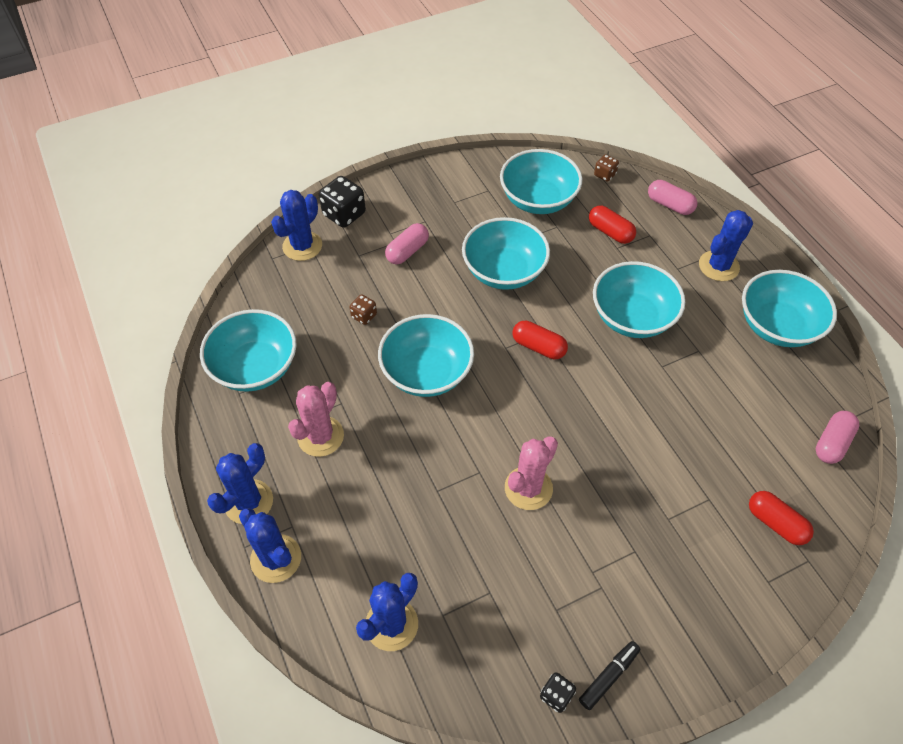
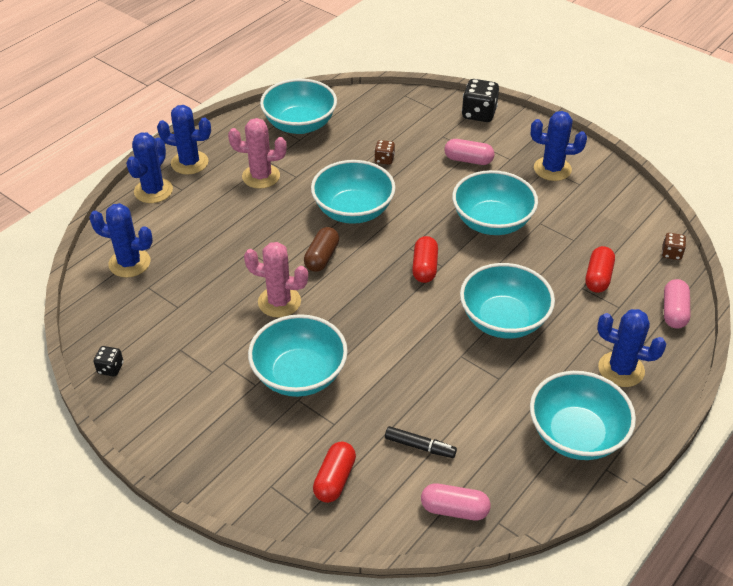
camera: 65 degrees right, 10 degrees down
(302, 246) = (428, 105): blue cactus -> blue cactus (552, 169)
(481, 426) = (322, 257): none -> brown capsule
(538, 200) = (596, 218): turquoise bowl -> turquoise bowl (299, 375)
(608, 676) = (137, 395): black marker -> black marker (420, 446)

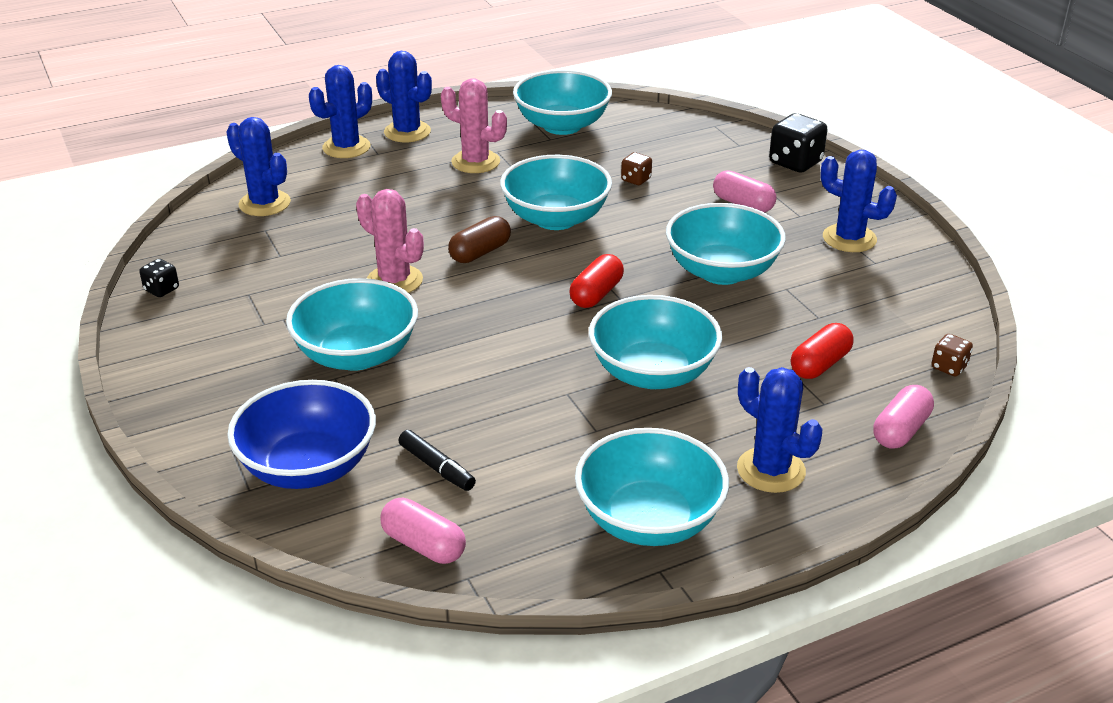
camera: 25 degrees right, 10 degrees down
(335, 479) = (308, 467): red capsule -> blue bowl

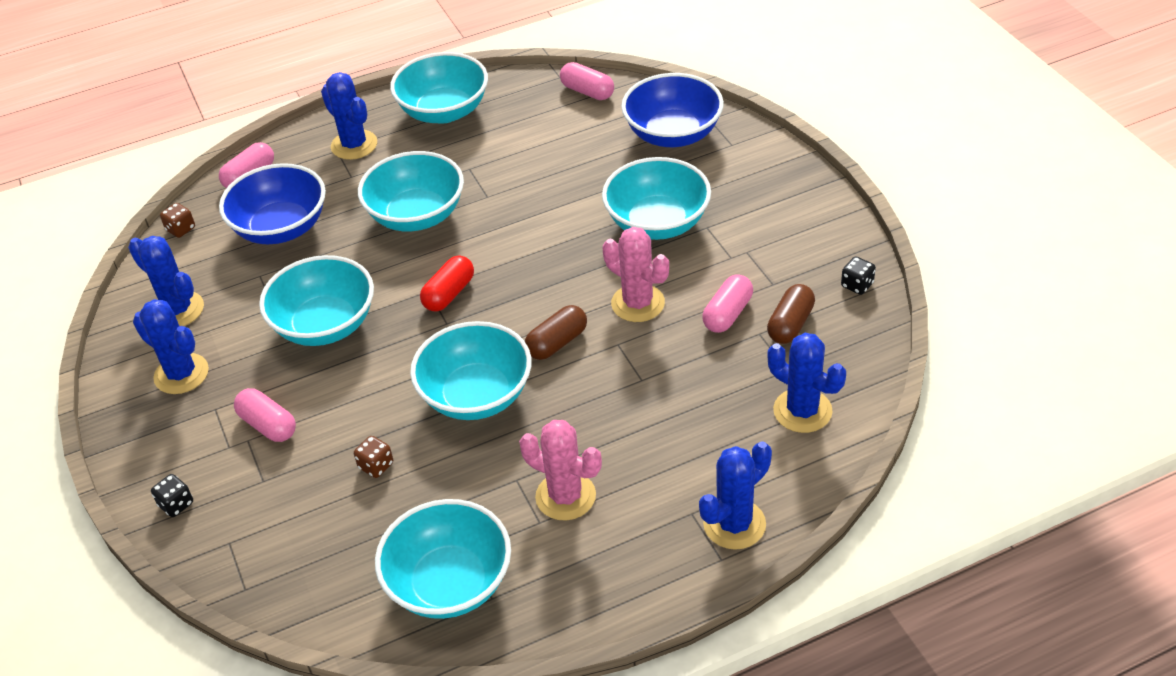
camera: 175 degrees left, 10 degrees up
(246, 260) = (790, 324): none -> brown capsule
(305, 270) = (727, 314): none -> pink capsule
(407, 132) = (660, 562): blue cactus -> blue cactus (178, 310)
(437, 467) = (583, 137): black marker -> none
(795, 163) = (176, 504): black dice -> black dice, size x0.55
(820, 364) = (281, 228): red capsule -> blue bowl

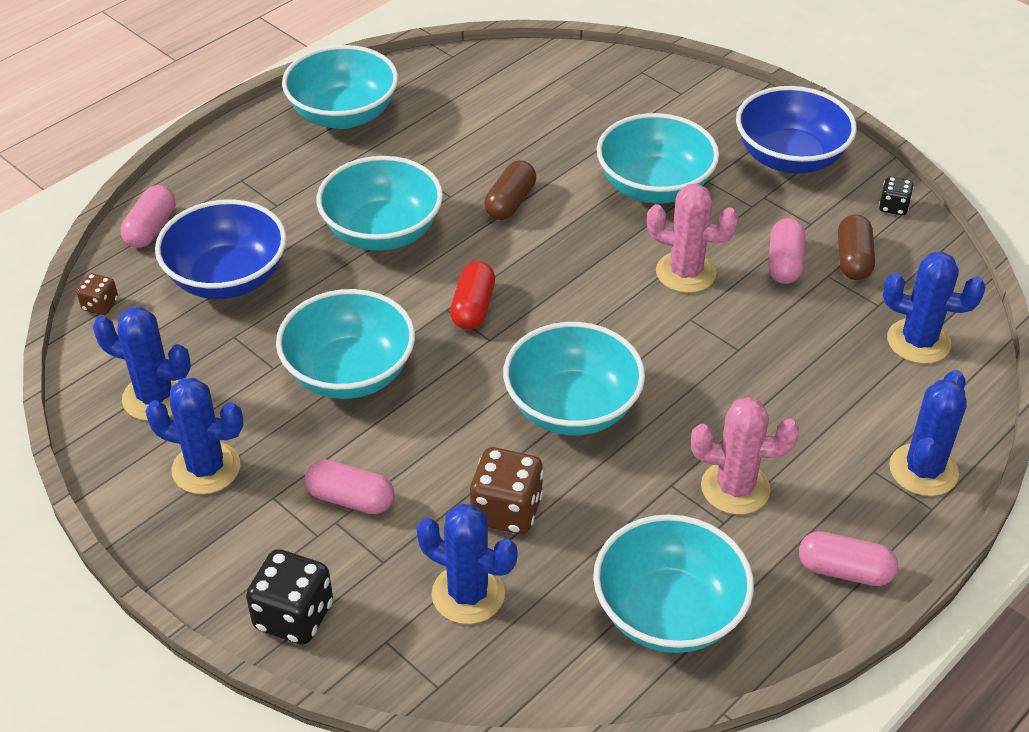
camera: 25 degrees left, 0 degrees up
(176, 504) = (294, 616): black dice -> black dice, size x1.82
(354, 145) = (259, 170): blue cactus -> blue cactus (468, 594)
(376, 466) = (506, 511): brown dice -> brown dice, size x1.82
(557, 343) = (625, 332): brown capsule -> brown capsule (510, 202)
(587, 91) = (493, 66): pink capsule -> pink capsule (844, 570)
(673, 134) = (613, 94): blue bowl -> blue bowl (790, 158)

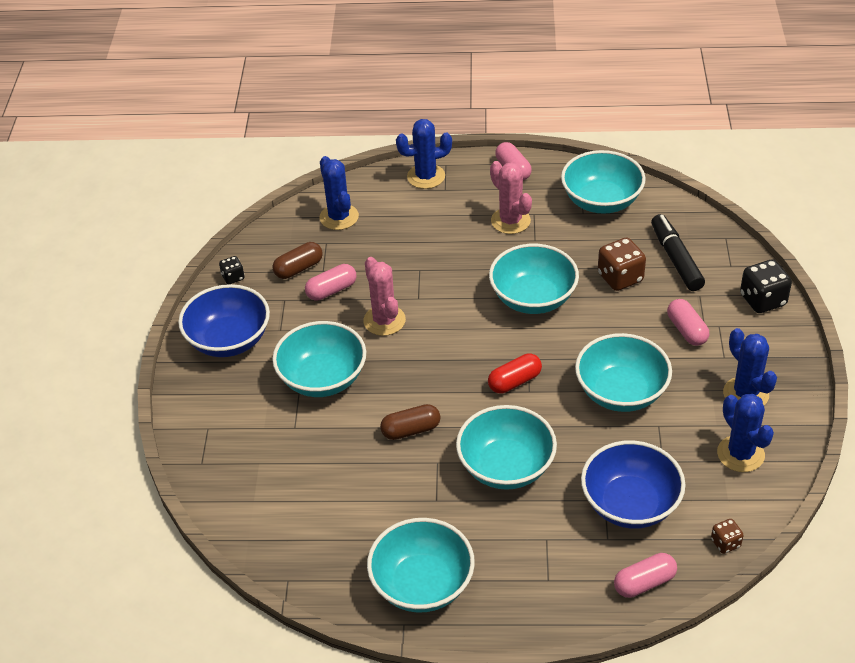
camera: 130 degrees left, 0 degrees up
(468, 594) = (676, 259): blue cactus -> black marker

